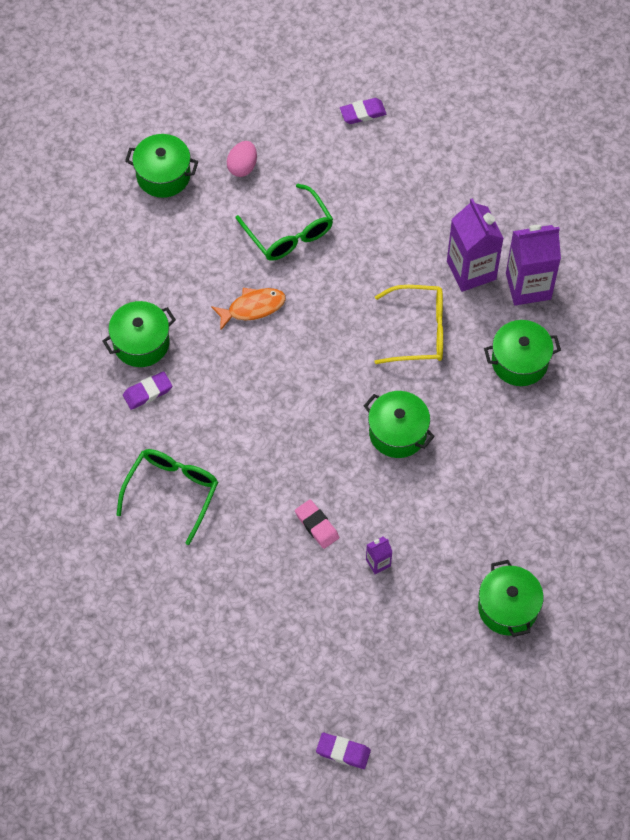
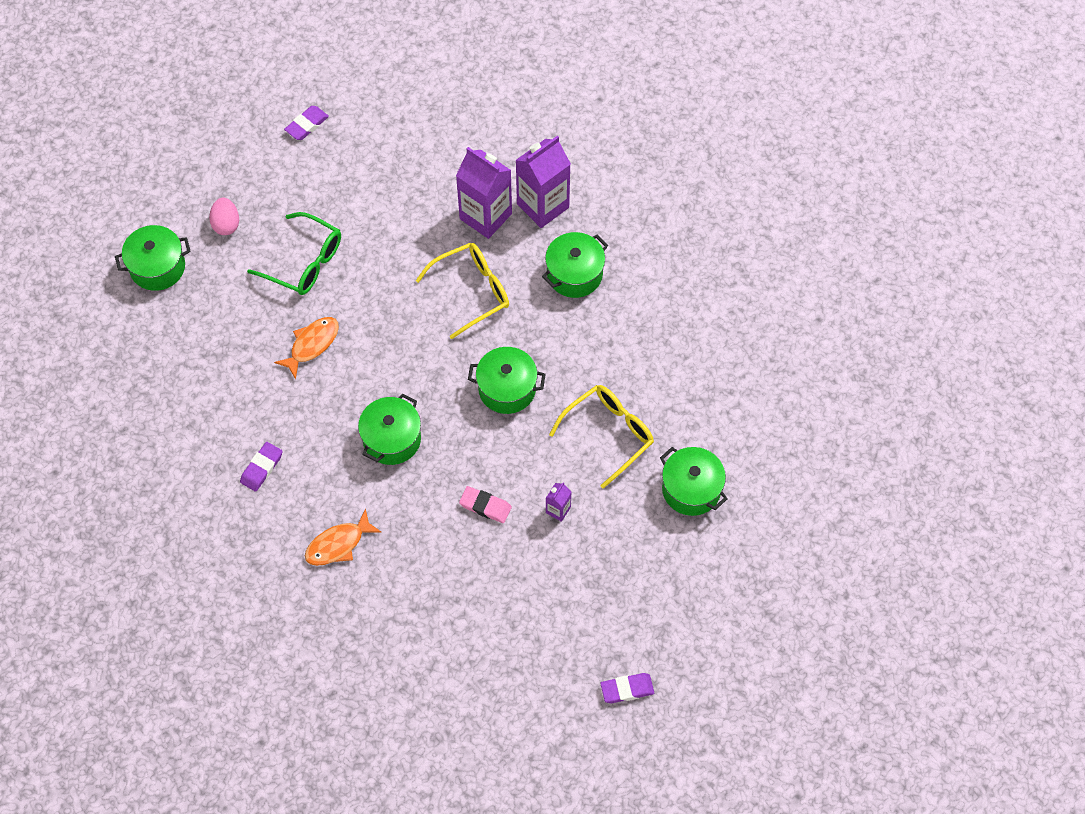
camera: 30 degrees left, 0 degrees up
(141, 343) = (229, 427): green pot -> green pot (392, 439)
(172, 491) = (338, 544): green glasses -> orange fish
(464, 520) = (609, 434): none -> yellow glasses

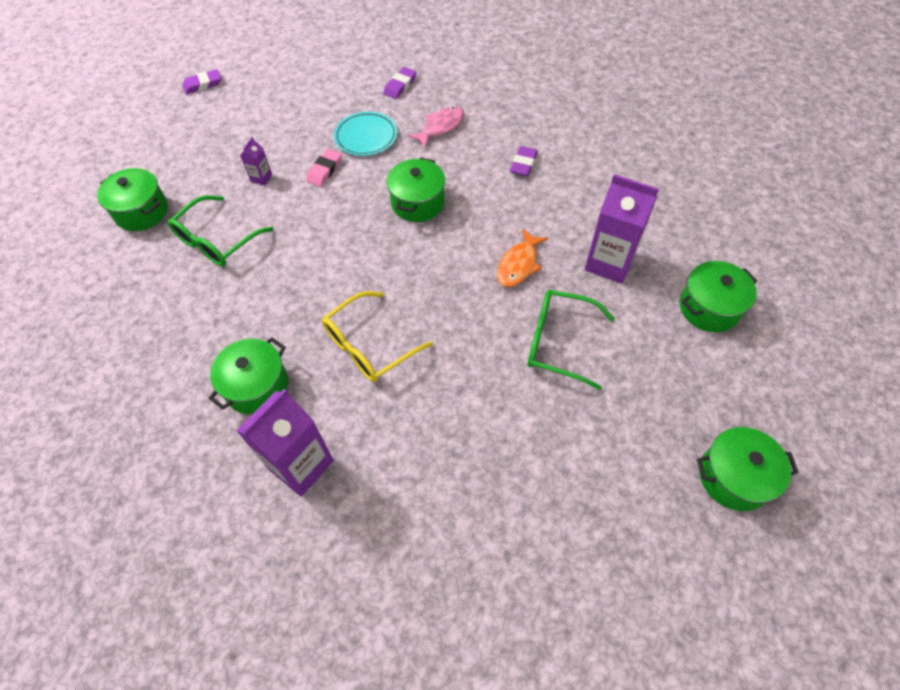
camera: 170 degrees right, 5 degrees down
(226, 224) = (663, 367): pink egg -> none
(307, 125) = (629, 519): purple eraser -> purple eraser (400, 86)
(338, 544) = (440, 127): orange fish -> pink fish
(429, 548) = (366, 136): none -> turquoise plate
(485, 216) = (369, 436): purple carton -> purple carton (609, 263)
(485, 506) = (325, 170): pink eraser -> pink eraser turned 75 degrees counterclockwise
(507, 389) = (318, 260): green pot -> green pot (733, 477)
(609, 434) = (216, 241): yellow glasses -> green glasses

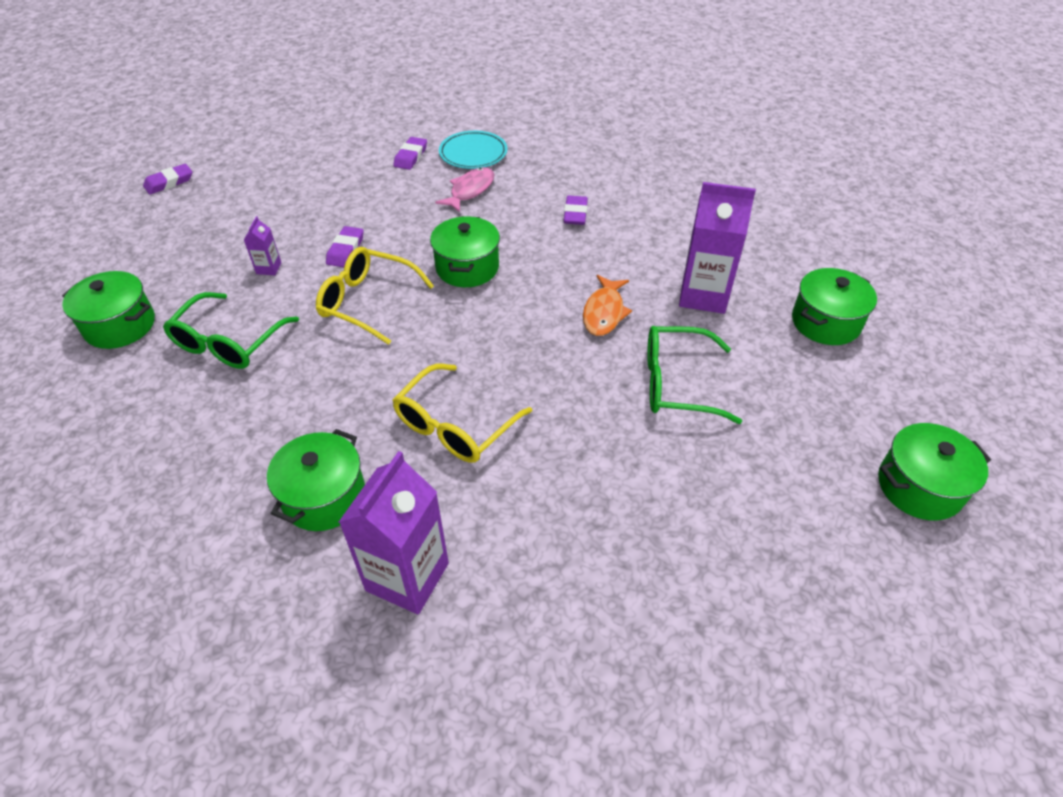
camera: 15 degrees left, 10 degrees down
(325, 170) = (345, 250): pink eraser -> purple eraser
(329, 222) = (367, 302): none -> yellow glasses
(366, 136) = (385, 210): turquoise plate -> turquoise plate (473, 153)

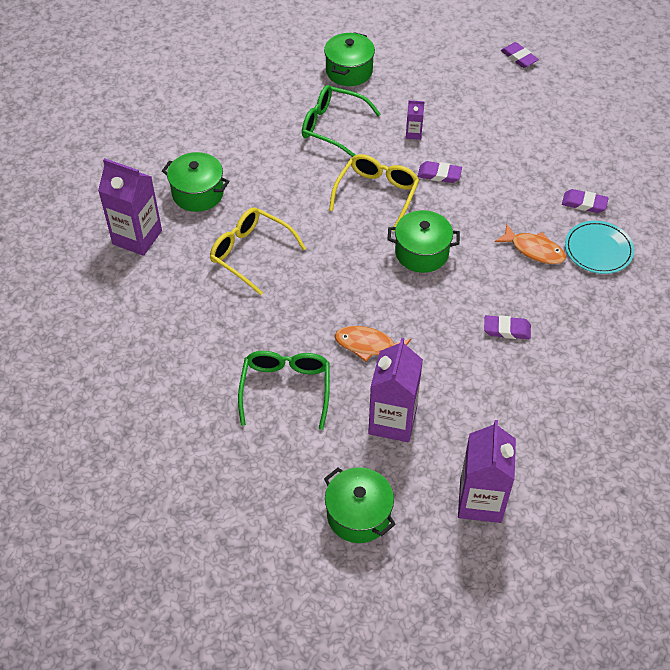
camera: 90 degrees right, 5 degrees up
(470, 190) = (534, 250): pink fish -> orange fish
(780, 240) = (480, 501): none -> purple carton
(919, 486) = (172, 539): green pot -> none

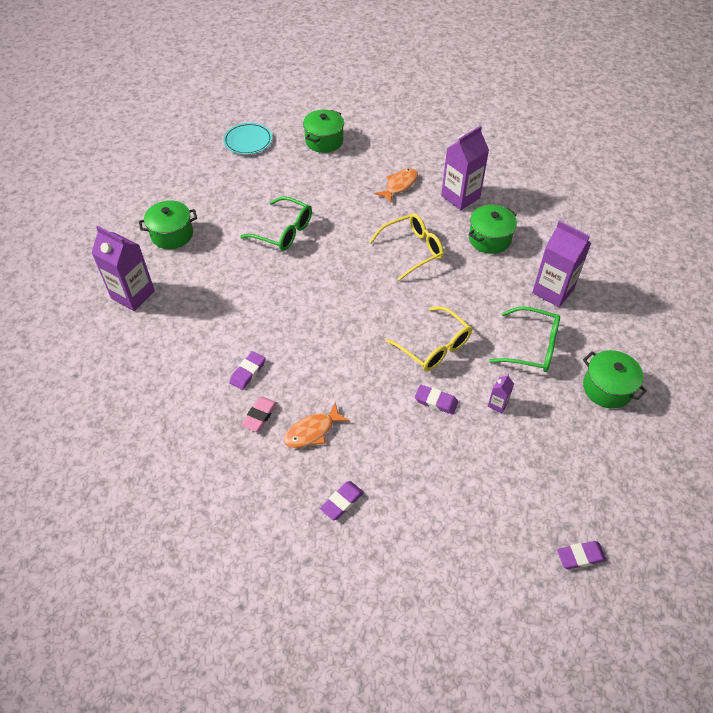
camera: 115 degrees right, 0 degrees up
(332, 126) = (532, 347): green glasses -> green glasses turned 60 degrees clockwise
(368, 345) = (289, 285): orange fish -> orange fish (399, 185)
(392, 421) = (221, 274): purple carton -> purple carton (553, 291)
(421, 252) = (355, 351): green pot -> green pot (324, 141)
(439, 174) = (436, 401): purple eraser -> purple eraser turned 75 degrees clockwise
(547, 297) = (259, 415): none -> pink eraser
(598, 249) = (283, 482): turquoise plate -> turquoise plate (248, 141)

